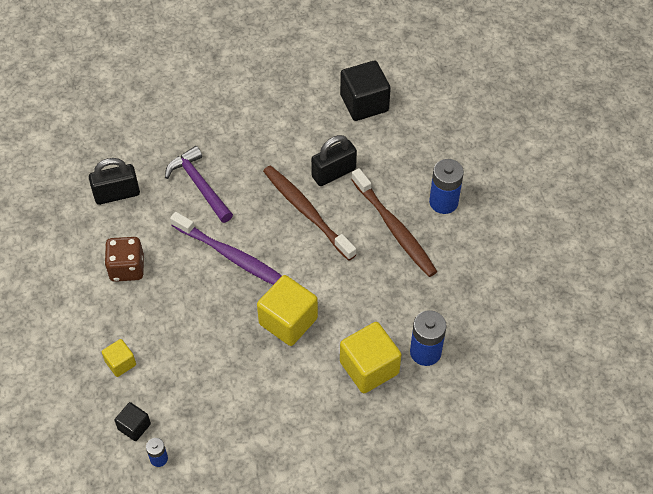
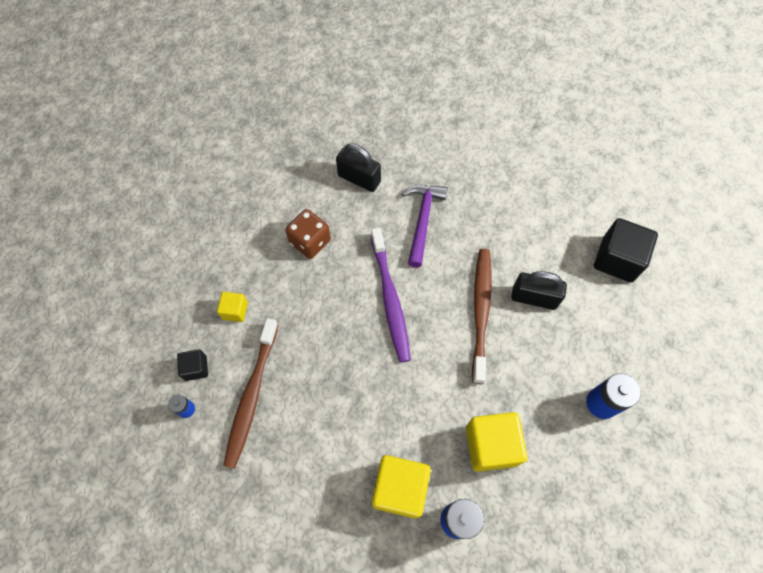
camera: 45 degrees right, 10 degrees up
(288, 321) = (378, 389): yellow cube -> yellow cube (491, 445)
(395, 229) = (537, 389): brown toothbrush -> brown toothbrush (251, 397)

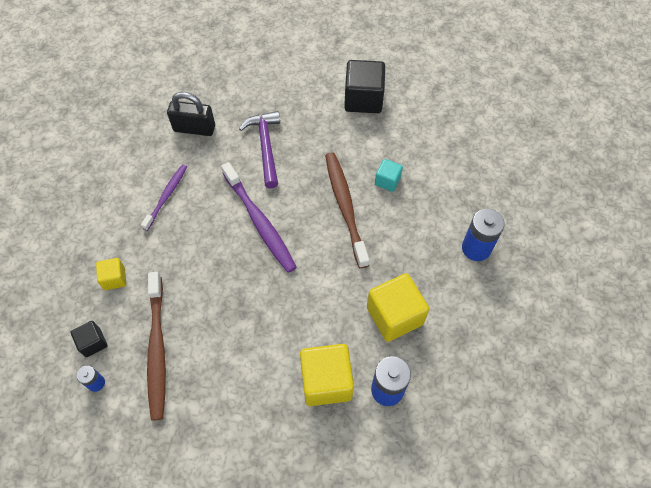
camera: 20 degrees left, 5 degrees down
(310, 241) = (167, 196): brown dice -> purple toothbrush
(534, 298) = (387, 181): black padlock -> turquoise cube
(617, 259) = (446, 128): black cube -> black cube (363, 99)

